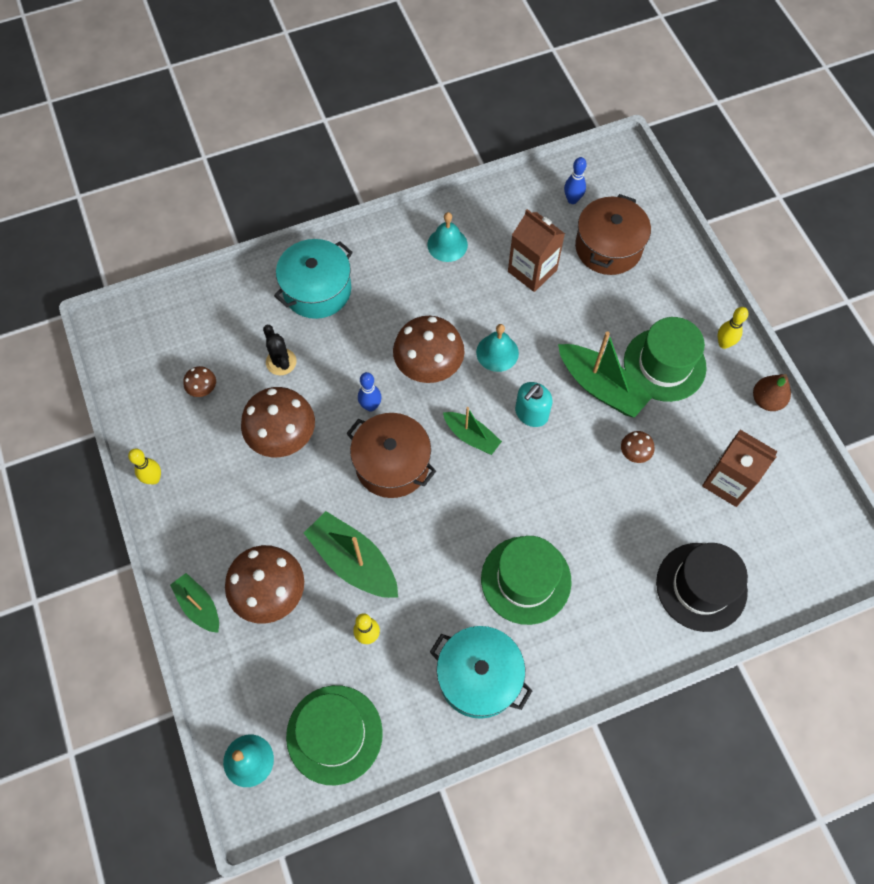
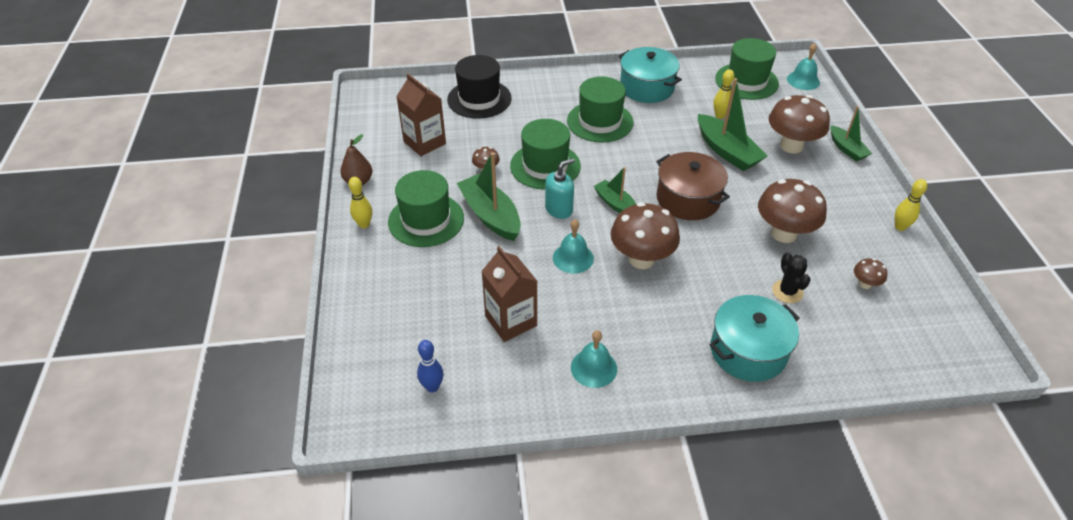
camera: 165 degrees left, 20 degrees down
(370, 406) = (701, 241): blue bowling pin -> none
(569, 477) = (545, 166): none -> green hat
(608, 247) = (420, 327): brown pot -> none

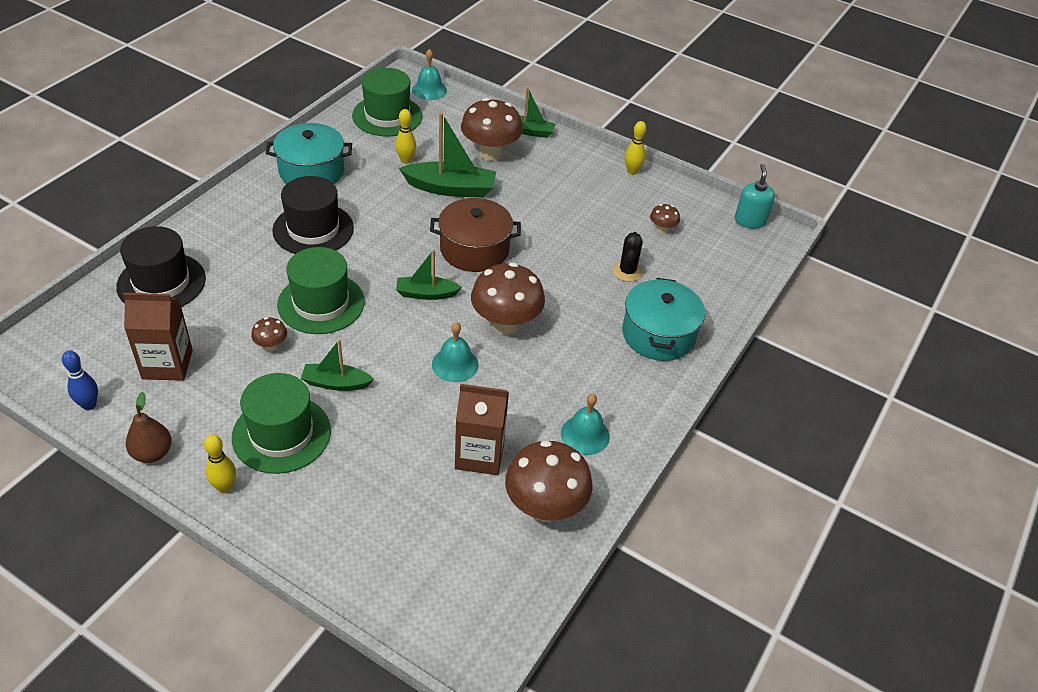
camera: 55 degrees left, 0 degrees up
(432, 387) = (495, 560): blue bowling pin -> blue bowling pin (89, 405)
(490, 215) = (336, 383): green boat -> green boat, size x0.61
(559, 209) = (387, 332): turquoise soap dispenser -> turquoise soap dispenser (750, 221)
(600, 122) = (313, 229): green hat -> black hat
(783, 233) = (572, 229): brown mushroom -> brown mushroom (545, 507)
(787, 291) = (627, 271): black cactus -> black cactus turned 75 degrees clockwise

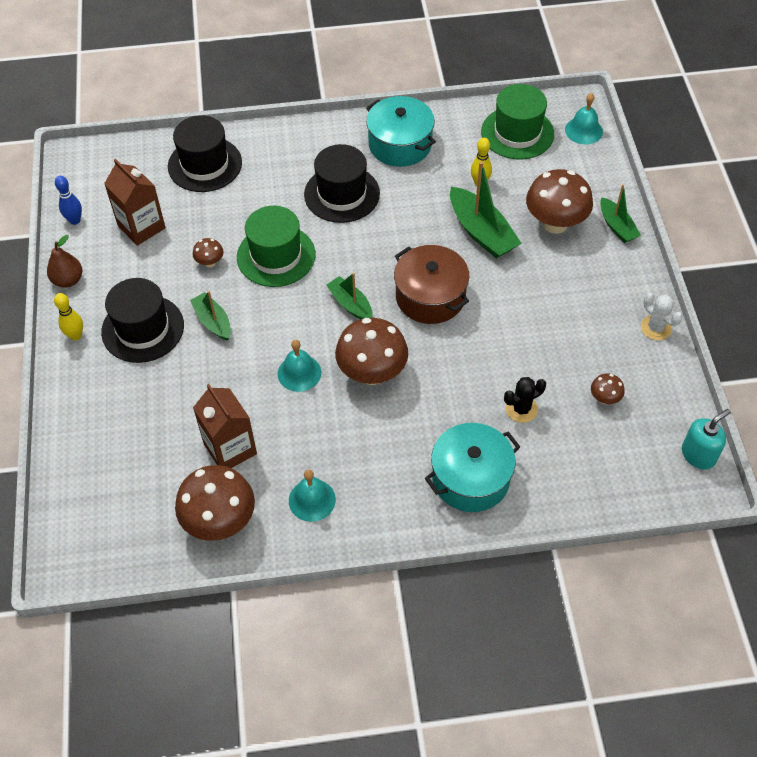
camera: 55 degrees right, 10 degrees up
(281, 434) = (143, 328): green hat -> black hat
(632, 171) = (656, 328): yellow bowling pin -> white cactus

